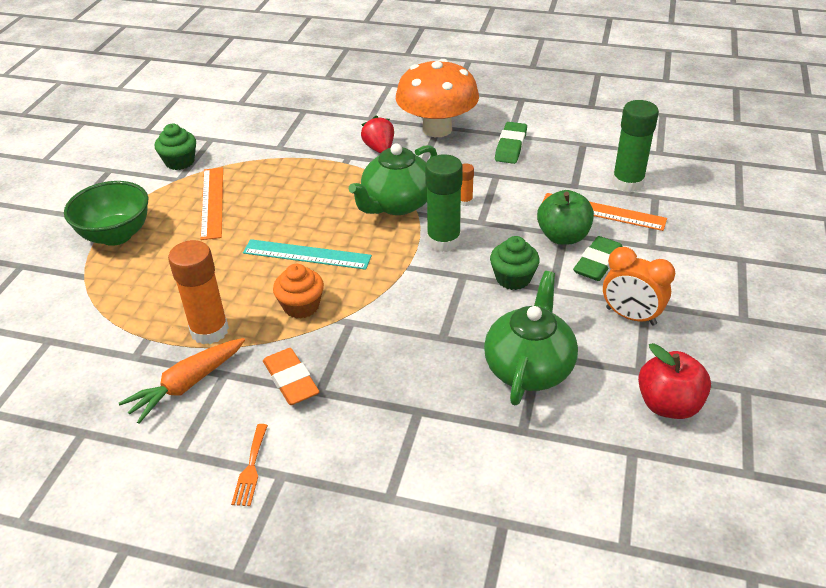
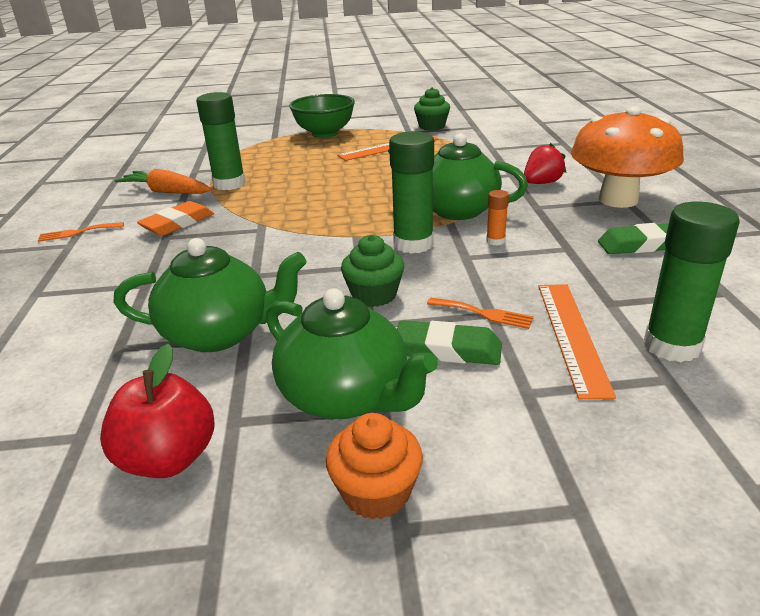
camera: 70 degrees right, 10 degrees down
(209, 331) = (229, 184): orange glue stick -> green glue stick
(301, 306) = (273, 206): orange cupcake -> orange cupcake (376, 492)
(307, 254) = (345, 192): turquoise ruler -> none
(563, 236) = (484, 314): green apple -> orange fork
(630, 316) = (346, 396): orange clock -> green teapot

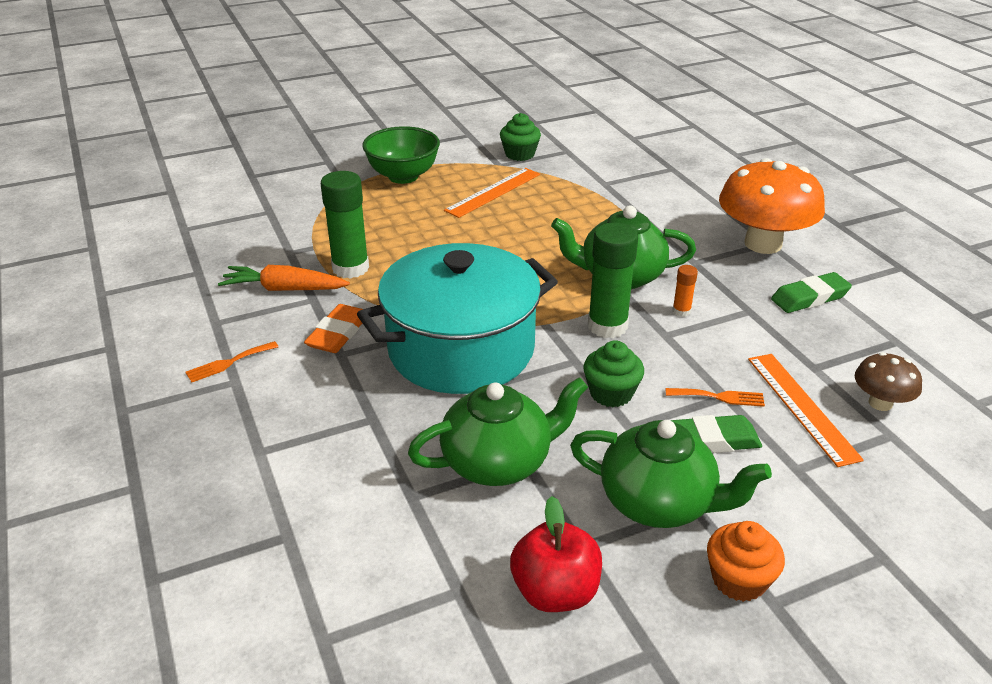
camera: 20 degrees left, 5 degrees up
(266, 245) = (461, 349): none -> turquoise pot
(541, 183) = (682, 229): red strawberry -> none
(672, 346) = (880, 403): green glue stick -> brown mushroom

